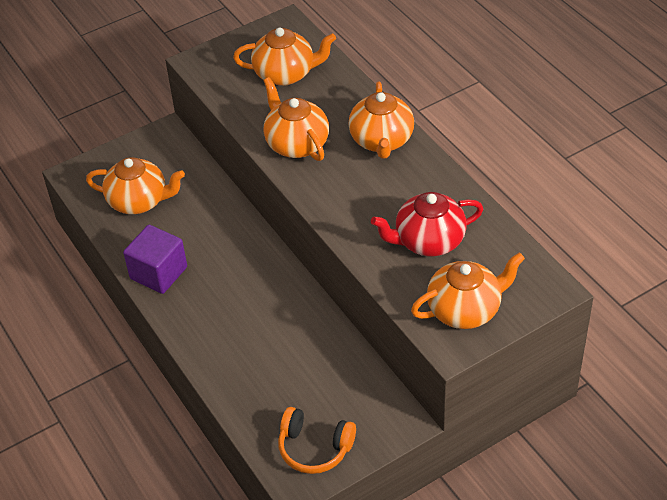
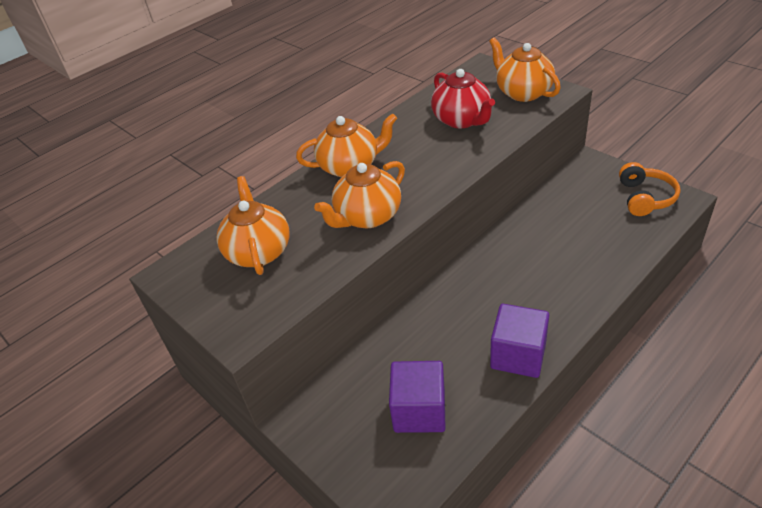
camera: 100 degrees left, 5 degrees down
(139, 201) = (419, 411): orange teapot -> purple cube

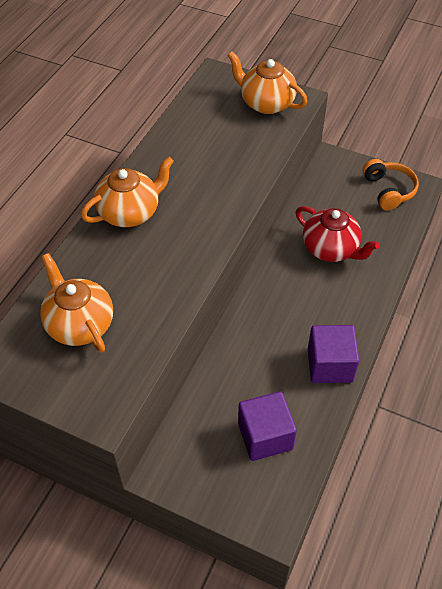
camera: 25 degrees left, 10 degrees up
(367, 217) = (171, 266): orange teapot -> none
(462, 120) = (220, 143): red teapot -> red teapot (331, 249)

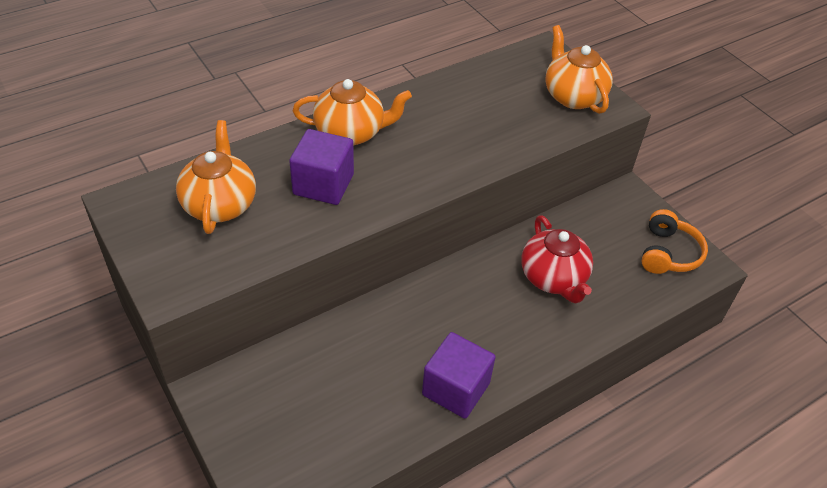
camera: 30 degrees right, 5 degrees down
(265, 436) = (333, 417): purple cube -> purple cube (323, 184)

